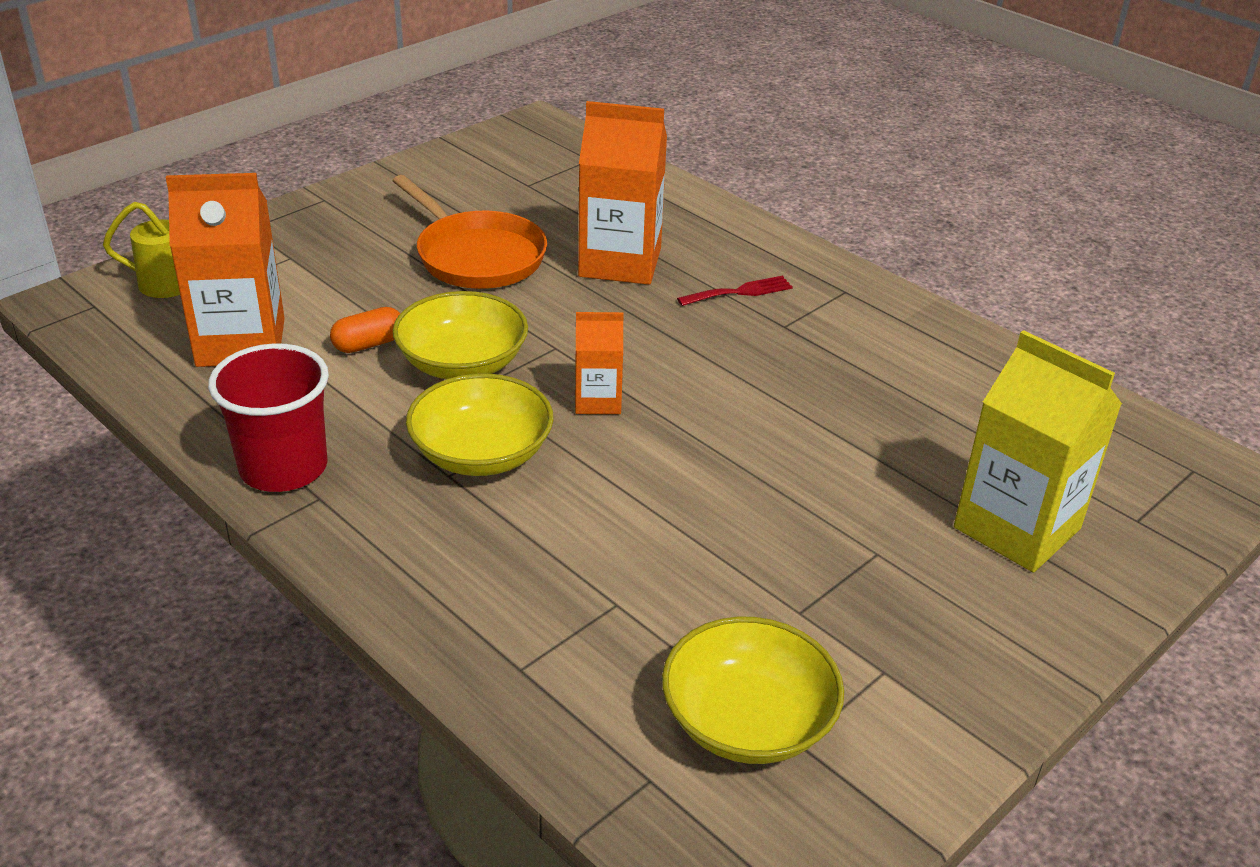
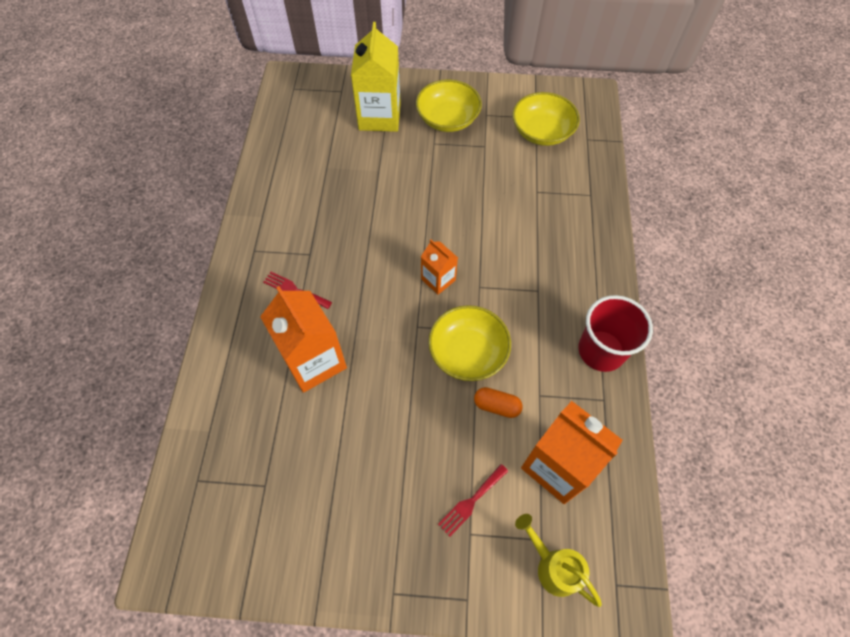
camera: 130 degrees left, 25 degrees up
(313, 273) = (471, 502): none -> red fork
(476, 256) = (373, 435): orange pan -> none
(481, 453) = (514, 291): yellow bowl -> yellow bowl (448, 119)

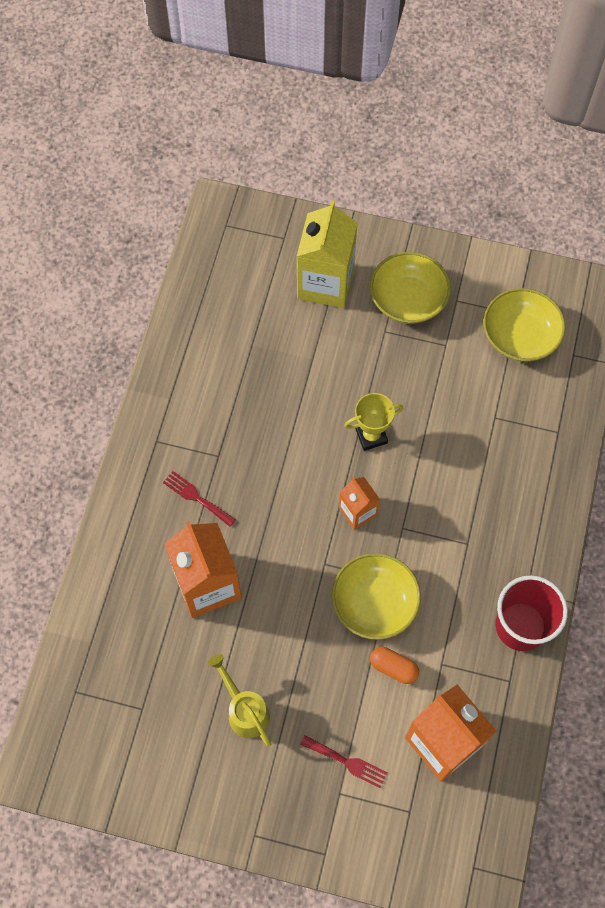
camera: 10 degrees right, 5 degrees up
(438, 220) = (371, 436): none -> yellow trophy
(471, 502) = (347, 762): red fork -> red fork turned 120 degrees counterclockwise
(552, 566) = (415, 838): yellow watering can -> yellow watering can (244, 710)

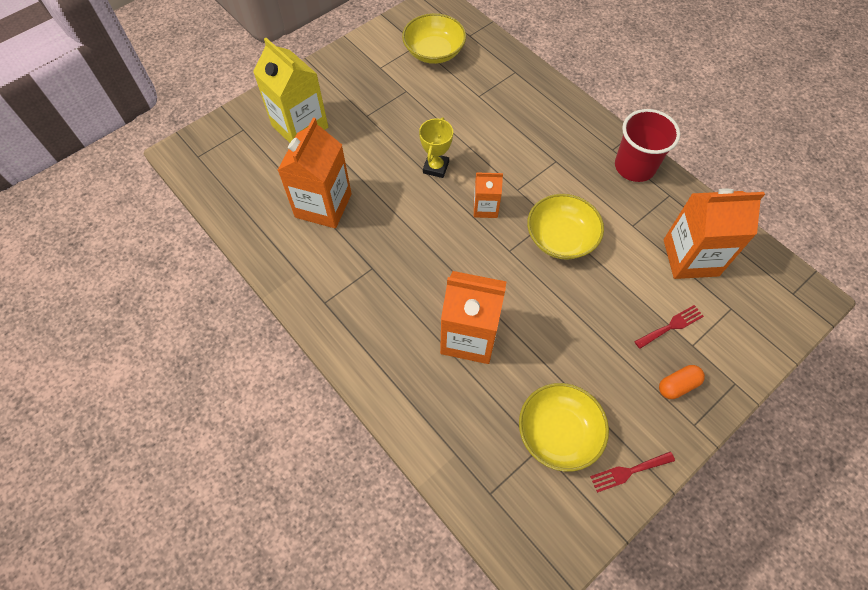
camera: 55 degrees left, 5 degrees down
(196, 497) = (393, 302): red fork -> red fork (628, 471)
(244, 710) = (588, 371): yellow watering can -> none
(253, 368) = (323, 205): none -> orange carton
(393, 667) = (617, 255): orange capsule -> orange capsule (677, 385)
(408, 299) = (355, 90): yellow bowl -> yellow bowl (558, 432)

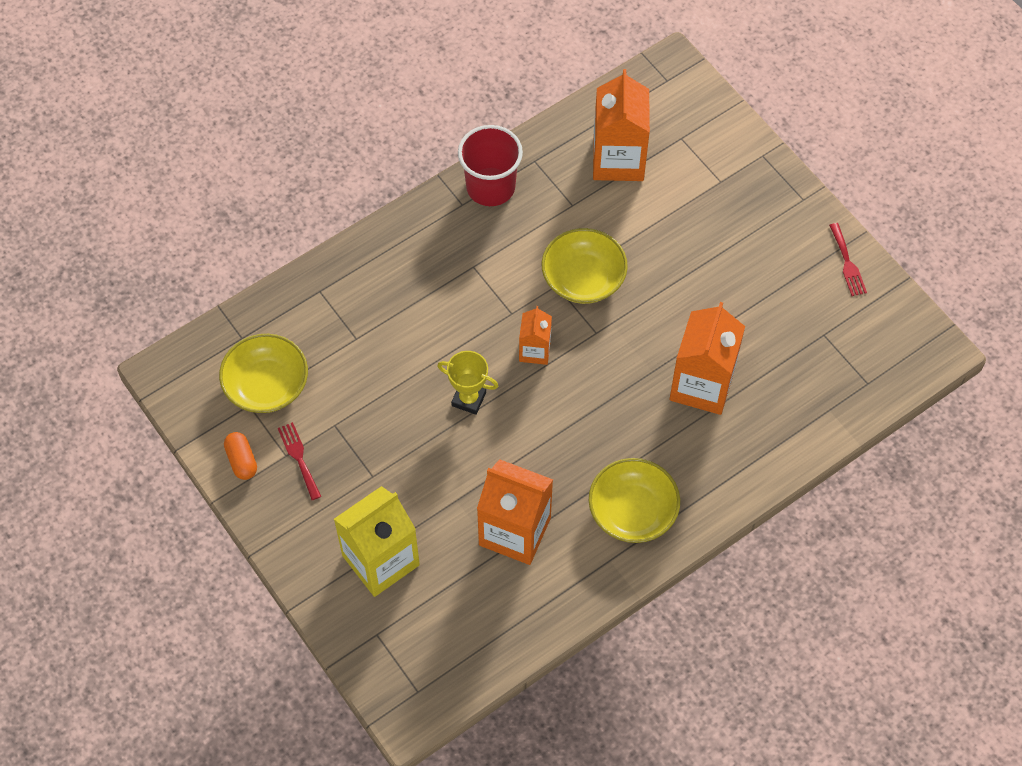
camera: 85 degrees left, 0 degrees up
(558, 432) = (809, 316): yellow bowl -> yellow bowl (632, 511)
(671, 326) = (698, 195): red fork -> red fork (299, 458)
(677, 385) = (763, 204): orange capsule -> orange capsule (241, 460)

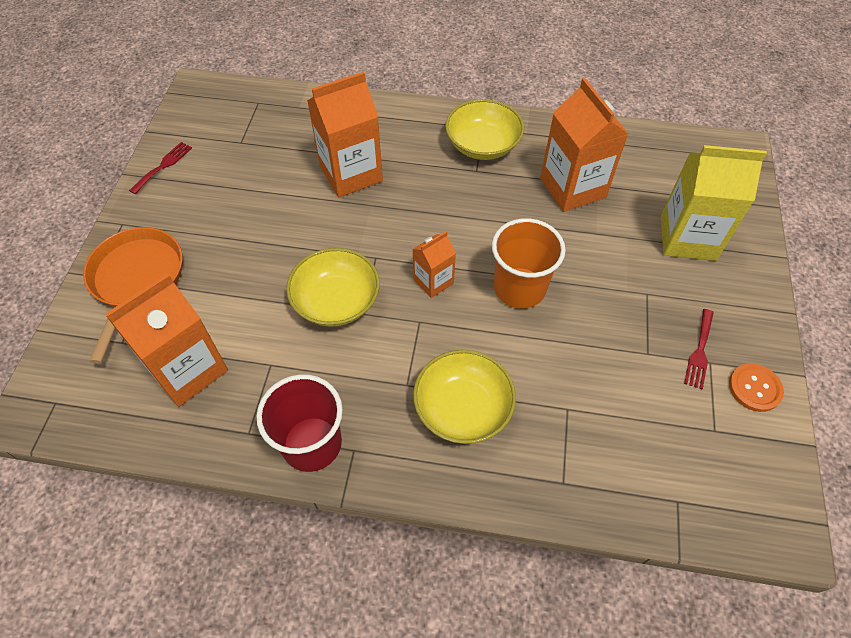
camera: 135 degrees left, 5 degrees down
(241, 460) = (754, 388): orange capsule -> orange button
(266, 385) = (685, 434): yellow bowl -> yellow bowl (462, 408)
(469, 399) = (519, 288): yellow trophy -> orange cup
(731, 176) = (136, 280): none -> orange pan

